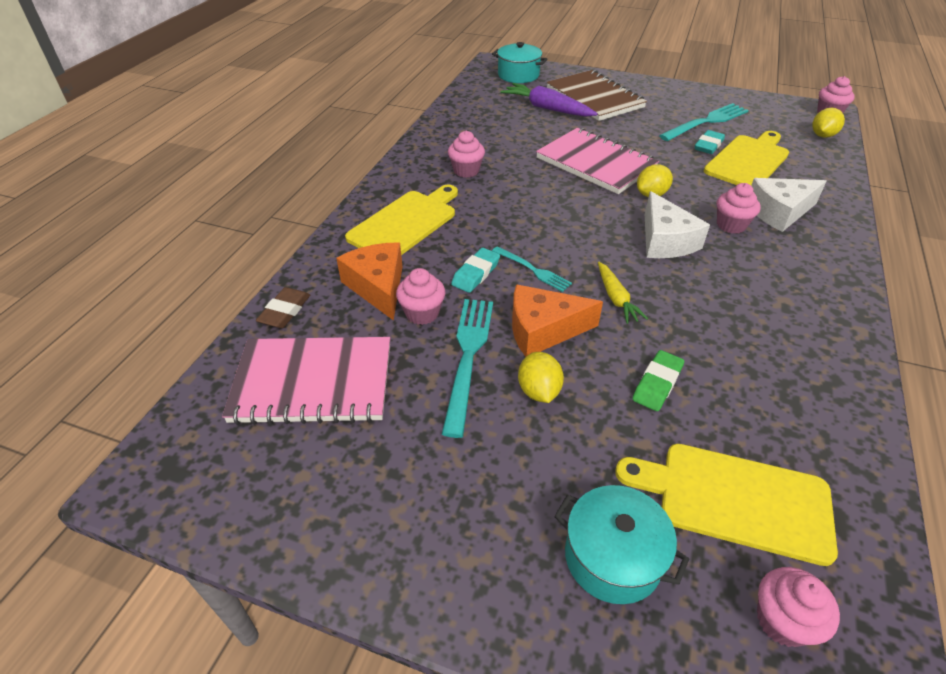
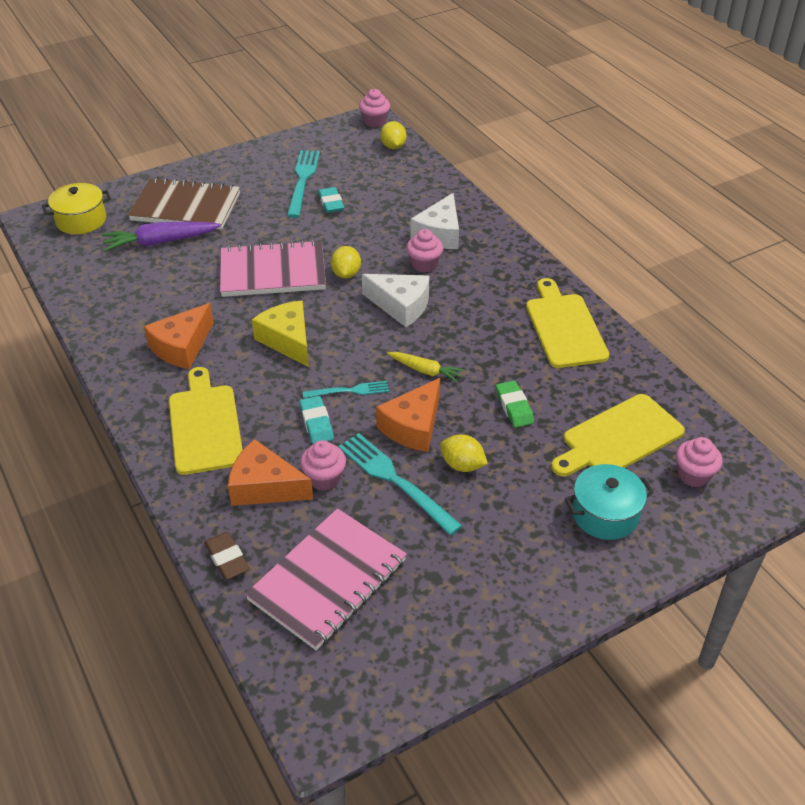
camera: 50 degrees left, 0 degrees up
(466, 171) = (182, 347): pink cupcake -> orange cheese
(518, 75) = (81, 220): turquoise pot -> yellow pot
(540, 209) = (287, 340): none -> yellow cheese
(748, 161) = (373, 201): yellow cutting board -> yellow cutting board (564, 327)

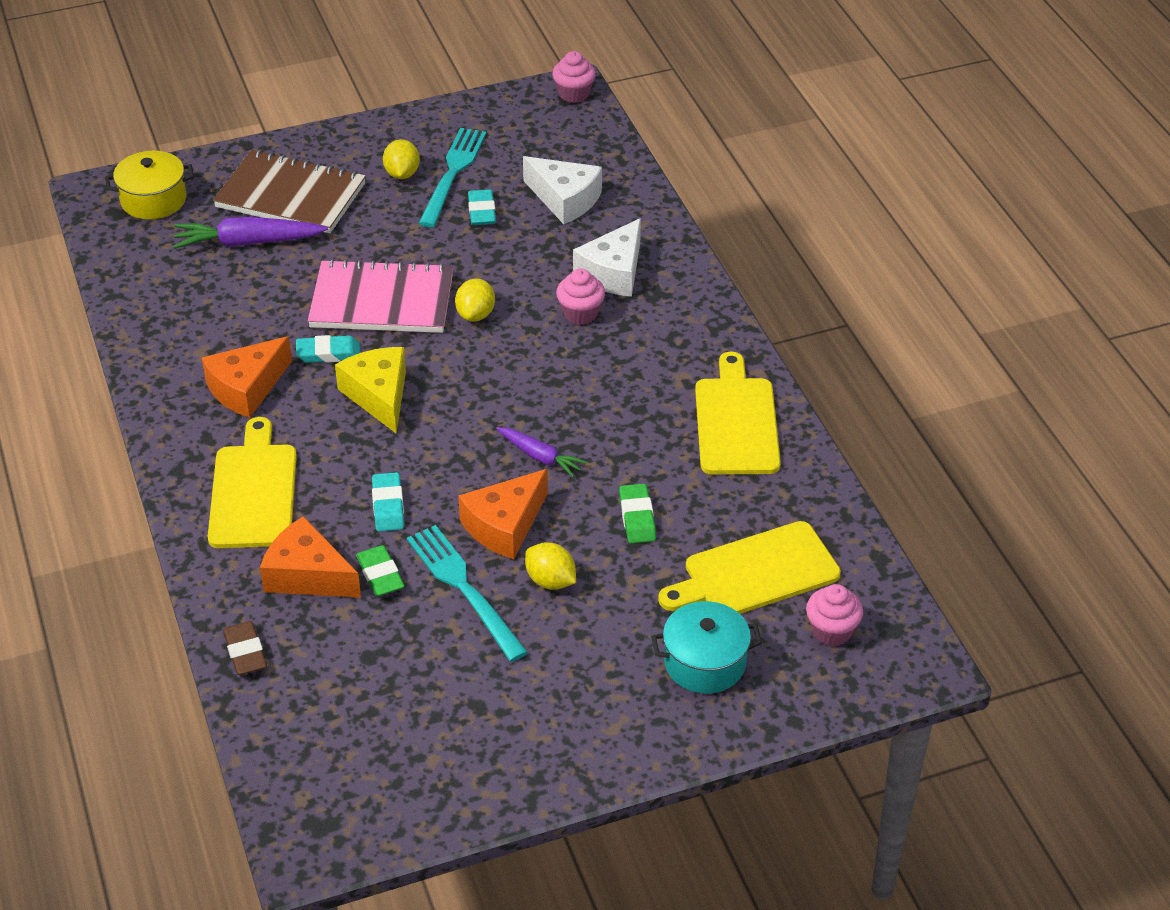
camera: 10 degrees right, 0 degrees up
(241, 314) = (328, 353): none -> turquoise eraser
(324, 478) = (380, 575): pink cupcake -> green eraser
(327, 580) = (354, 692): pink notebook -> none
(350, 390) = (440, 470): turquoise fork -> none
(393, 146) = (588, 135): yellow lemon -> yellow lemon (402, 174)
(401, 306) = (533, 367): white cheese -> white cheese (565, 199)
(425, 371) = (540, 457): yellow carrot -> purple carrot

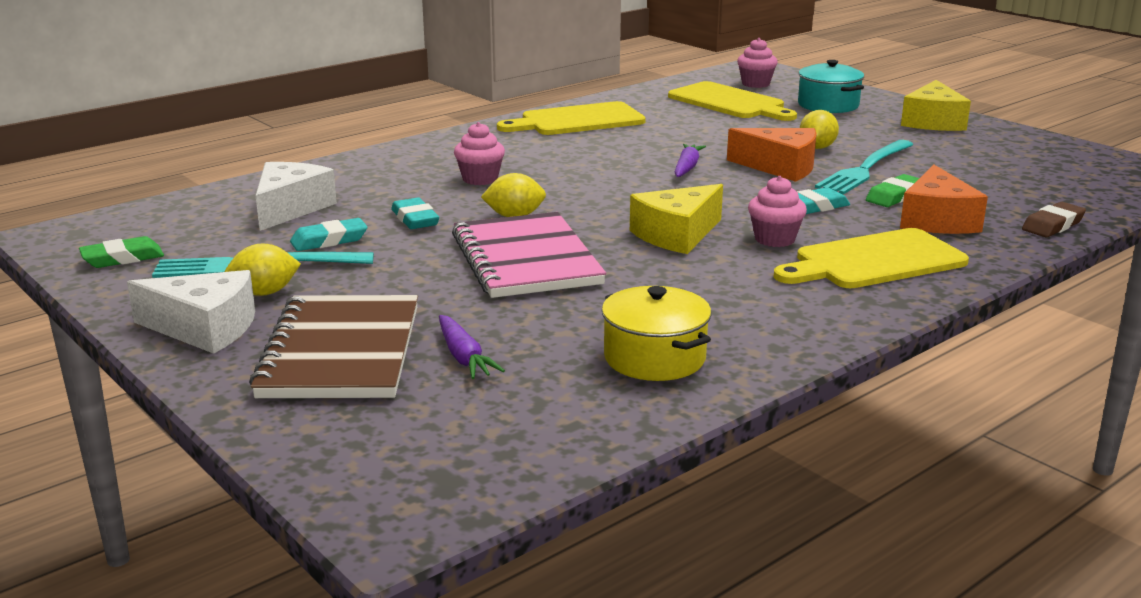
camera: 110 degrees left, 20 degrees down
(153, 200) = (397, 457): yellow pot -> yellow pot (654, 358)
(247, 388) = (734, 297): orange cheese -> none
(248, 242) = (464, 357): purple carrot -> purple carrot, size x0.61
(328, 353) = (636, 268): turquoise eraser -> turquoise eraser (415, 219)
(574, 94) = (65, 232): pink cupcake -> pink cupcake (774, 239)
(592, 733) = (933, 122): none -> yellow cheese
(613, 272) = (407, 176): white cheese -> white cheese (204, 328)
(637, 517) = (717, 134): green eraser -> green eraser (123, 258)

